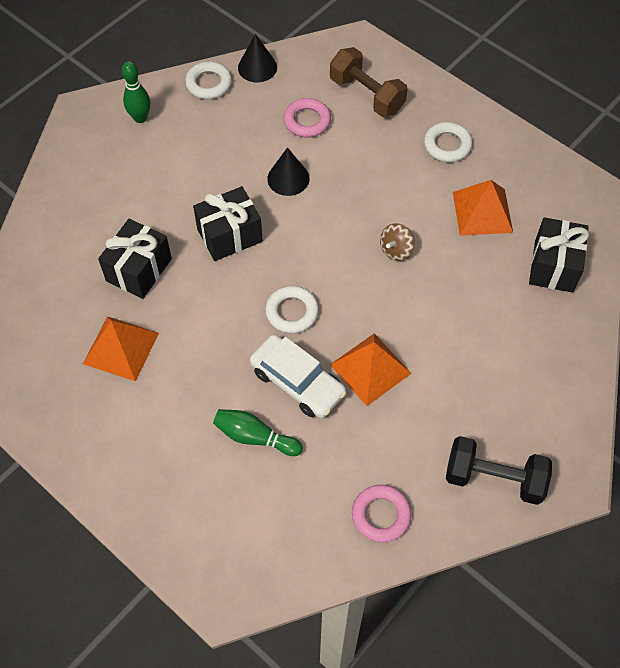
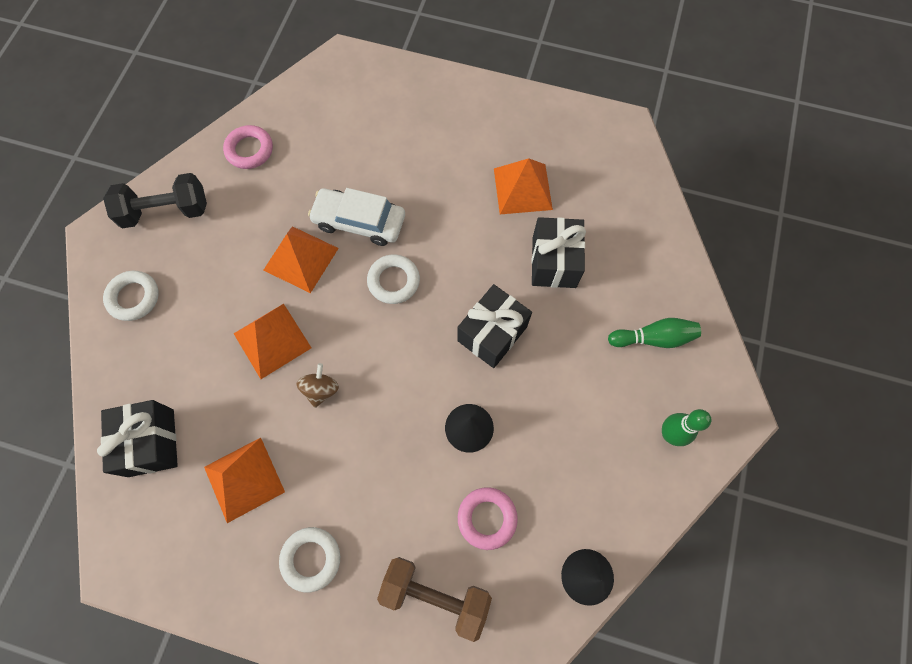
camera: 155 degrees right, 10 degrees up
(209, 84) = (627, 521): white ring -> white ring (134, 297)
(255, 437) = (373, 165): green bowling pin -> green bowling pin (653, 338)
(424, 305) = (272, 340): none -> orange pyramid

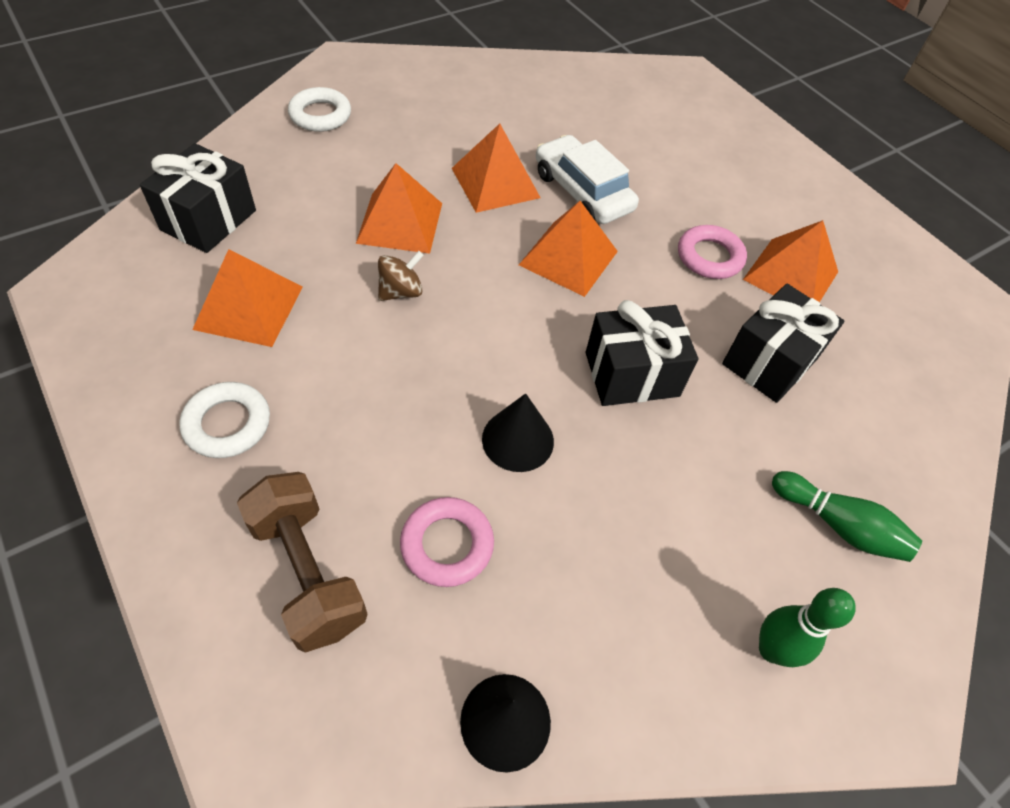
camera: 35 degrees right, 15 degrees down
(166, 211) = (415, 79): black dumbbell -> none
(249, 150) = (534, 83): pink ring -> pink ring (709, 257)
(393, 281) = (568, 258): white ring -> orange pyramid

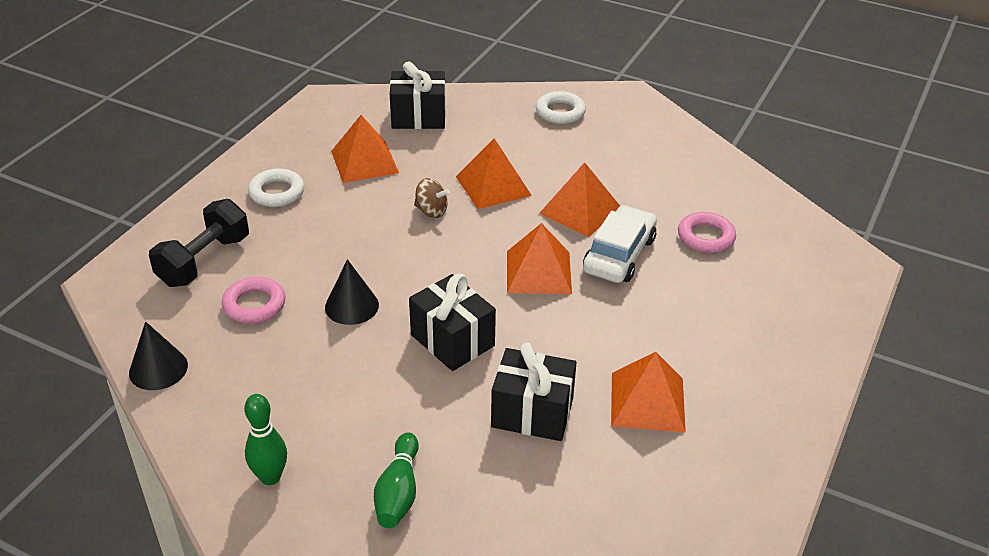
camera: 65 degrees right, 15 degrees down
(308, 572) = (204, 261): brown dumbbell -> black dumbbell
(709, 257) = (618, 346): pink ring -> pink ring (705, 237)

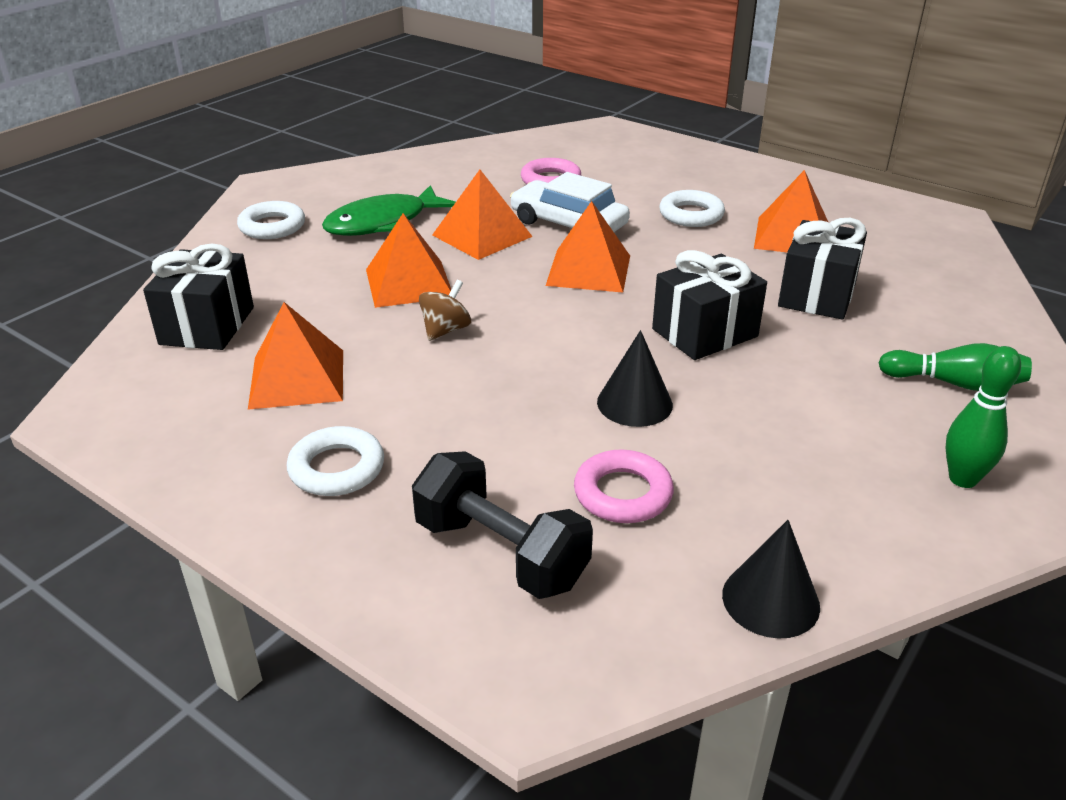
camera: 80 degrees left, 5 degrees down
(584, 159) = (383, 223): none -> green fish
(669, 330) = (691, 215): none -> white ring

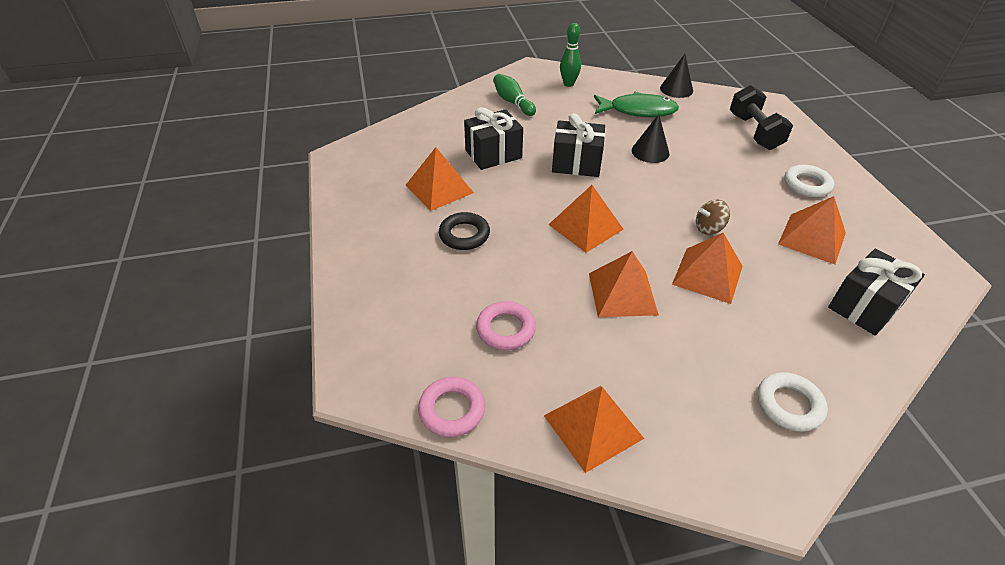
camera: 140 degrees left, 10 degrees up
(383, 223) = (687, 352): green fish -> green fish (638, 111)
(422, 167) = (593, 426): none -> orange pyramid
(568, 224) = (551, 271): white car -> none
(623, 494) = (692, 128): pink ring -> pink ring (452, 410)
(691, 215) = (464, 235): white ring -> black ring

